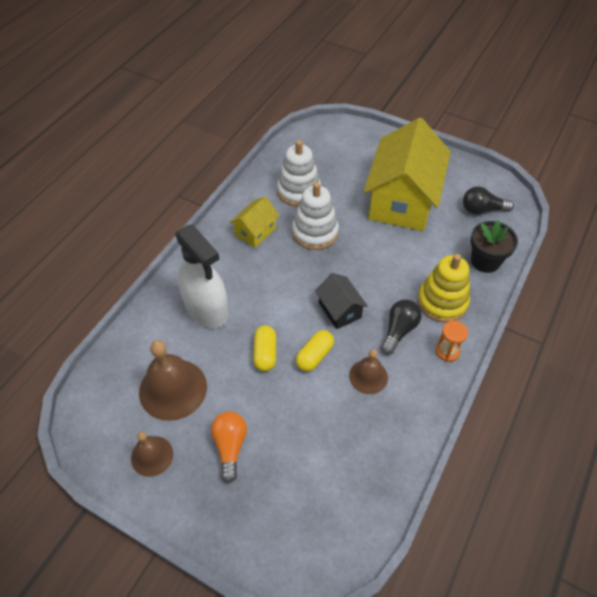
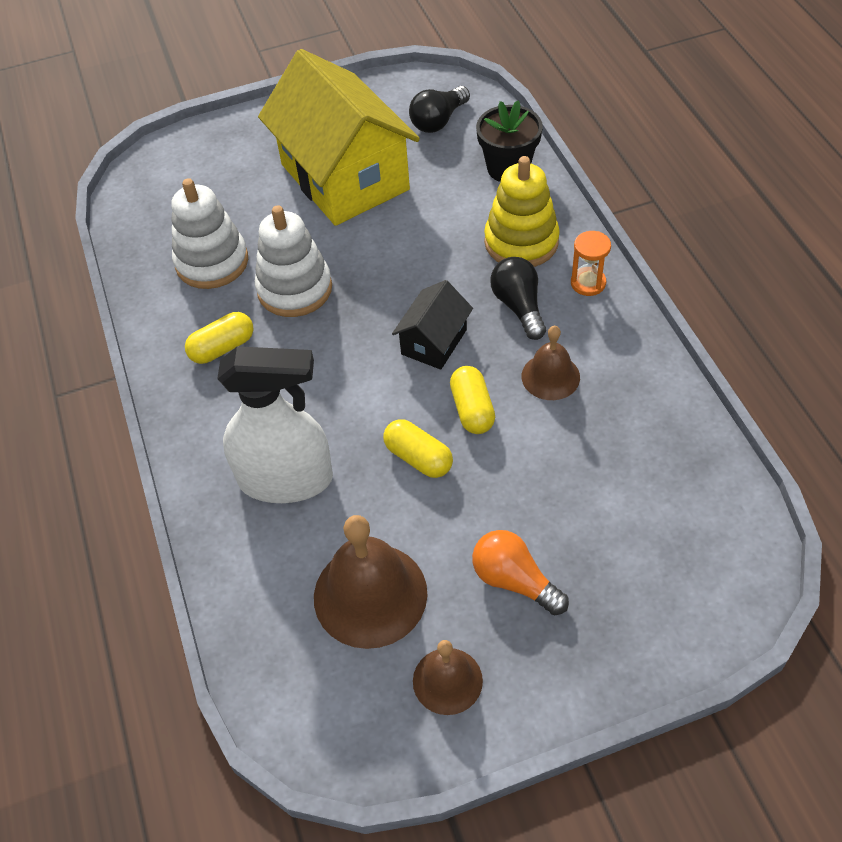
camera: 45 degrees left, 0 degrees up
(255, 231) = (222, 348): yellow house -> yellow capsule
(339, 310) = (434, 342): black house -> black house turned 75 degrees counterclockwise

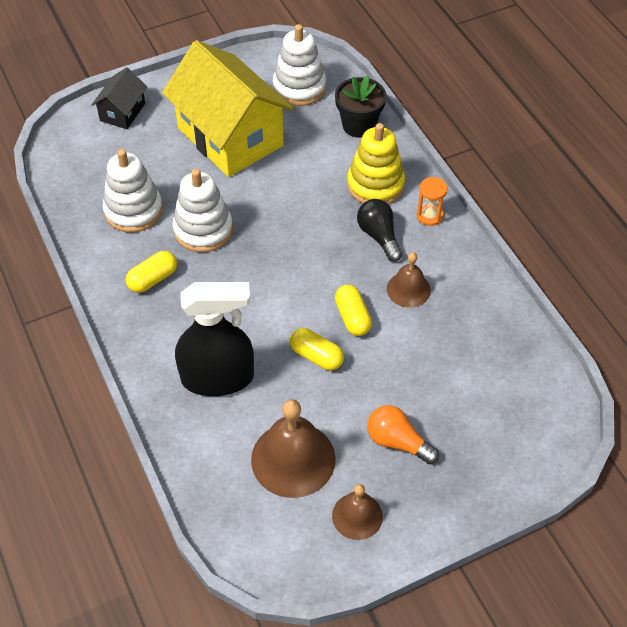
camera: 10 degrees left, 0 degrees up
(286, 479) = (218, 378): white spray bottle -> black spray bottle
(434, 342) = (317, 267): black house -> black house (122, 112)
(438, 121) = (299, 87): black light bulb -> white stacking toy

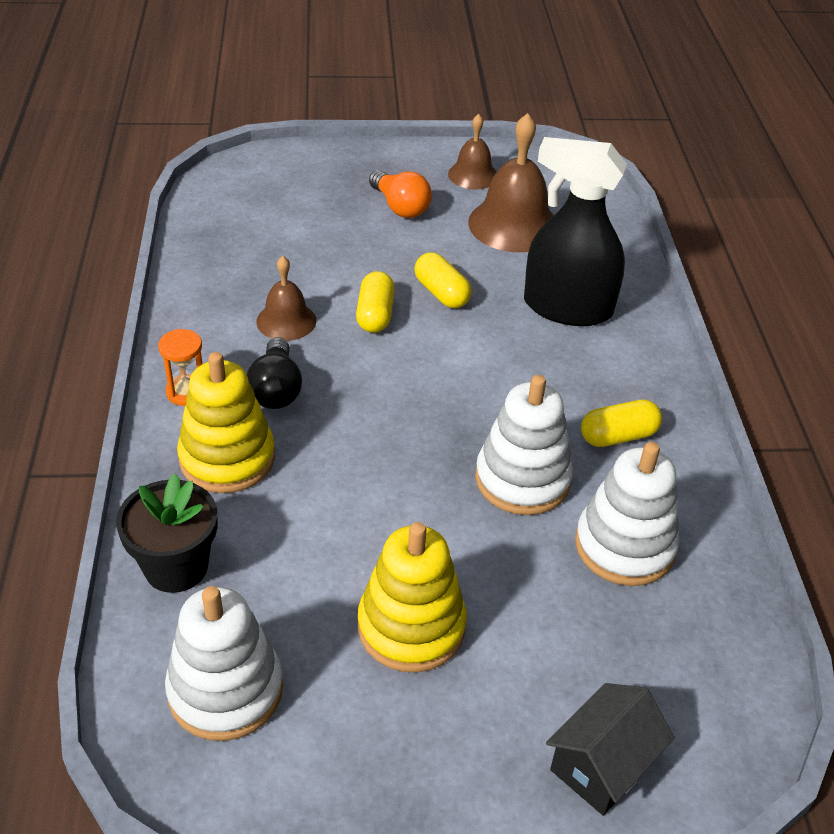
camera: 160 degrees left, 10 degrees down
(230, 137) = (411, 627): yellow house -> yellow stacking toy

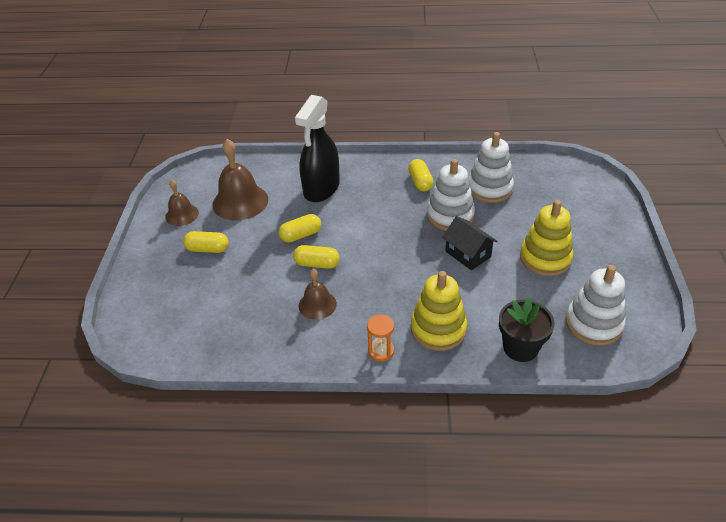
camera: 80 degrees left, 0 degrees up
(276, 389) = (380, 308): black light bulb -> none
(400, 207) = (208, 249): orange light bulb -> yellow capsule
(602, 764) = (602, 207): black house -> black house (468, 254)

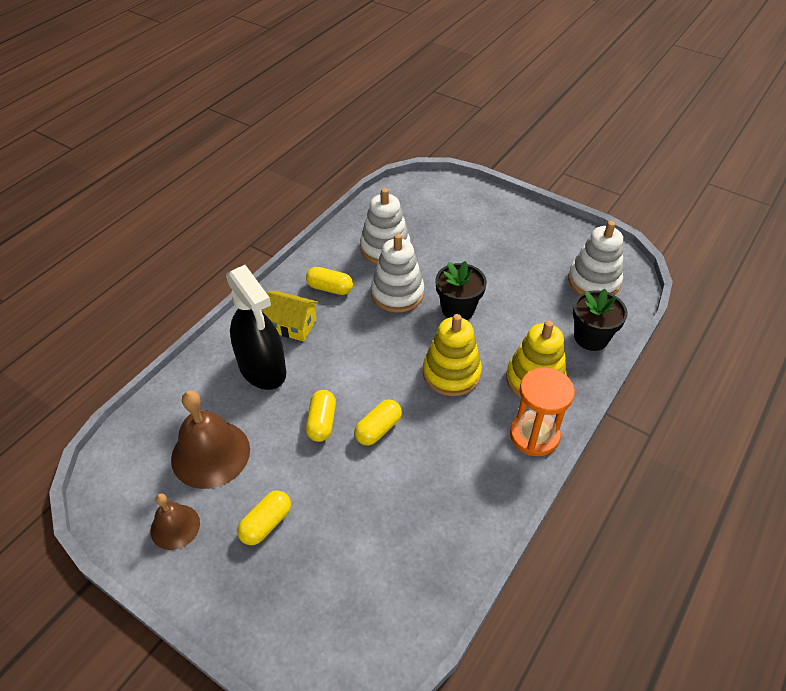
camera: 60 degrees left, 5 degrees up
(317, 304) = (437, 457): brown bell -> none
(369, 182) = (292, 325): none -> yellow house
(381, 351) = (534, 435): orange hourglass -> orange hourglass, size x1.75
(468, 254) = (458, 309): black house -> black flower pot
(545, 258) = (502, 265): yellow stacking toy -> yellow stacking toy (451, 373)

